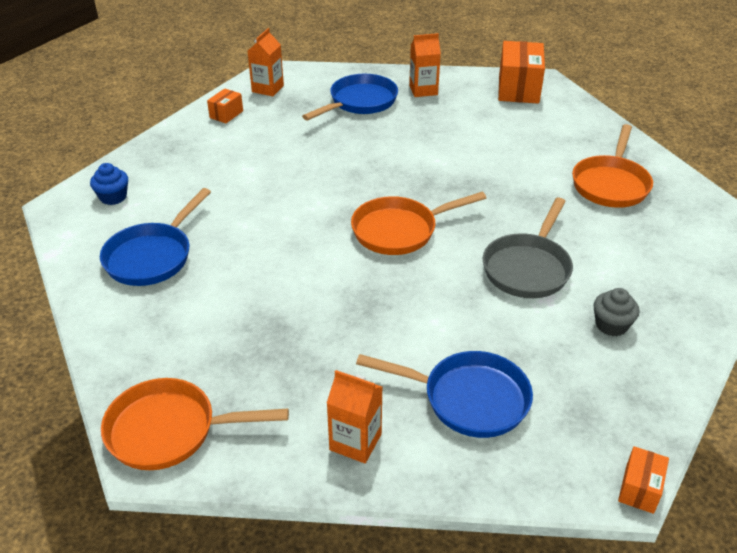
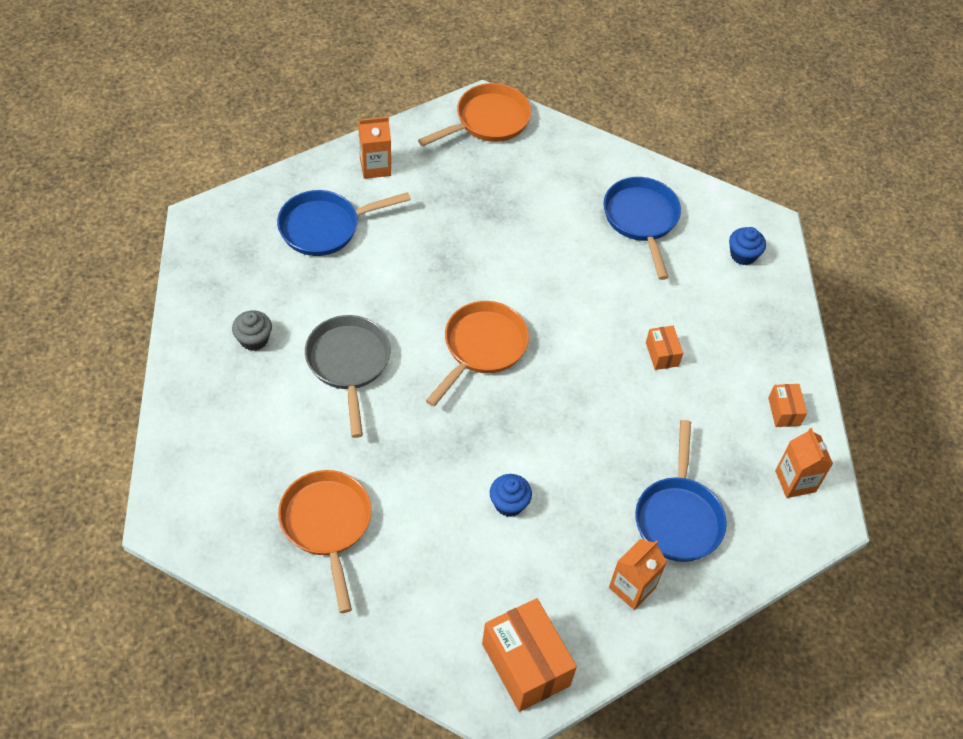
camera: 140 degrees right, 15 degrees up
(465, 146) = (509, 503): none -> blue cupcake
(639, 489) = (187, 222): orange box -> orange box (662, 354)

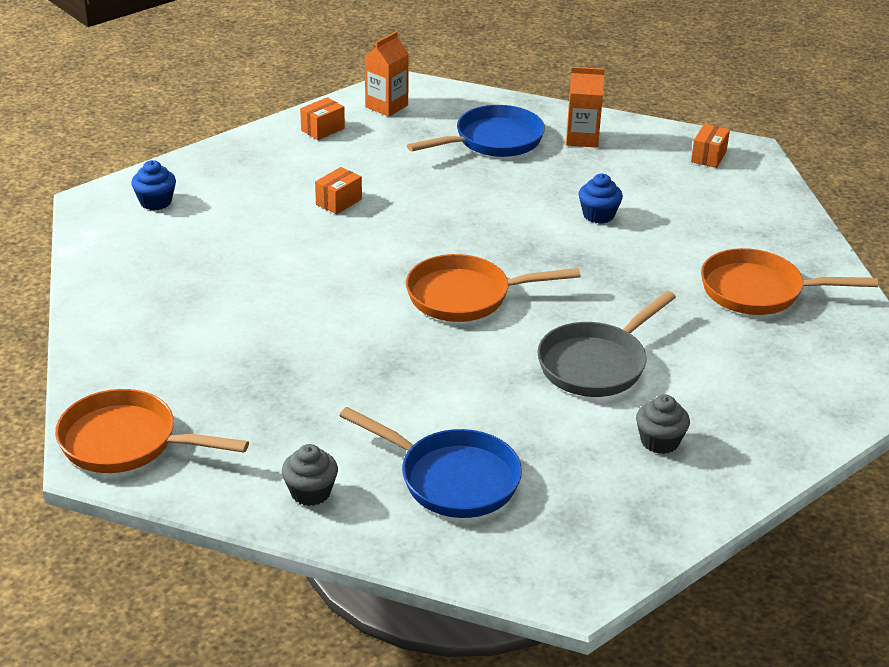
camera: 125 degrees left, 20 degrees down
(327, 525) = (758, 291): orange pan -> orange pan turned 60 degrees clockwise
(375, 167) = (310, 492): orange carton -> grey cupcake
(526, 664) = (708, 156): orange box -> orange box, size x0.50
(641, 220) = (174, 273): blue pan -> none

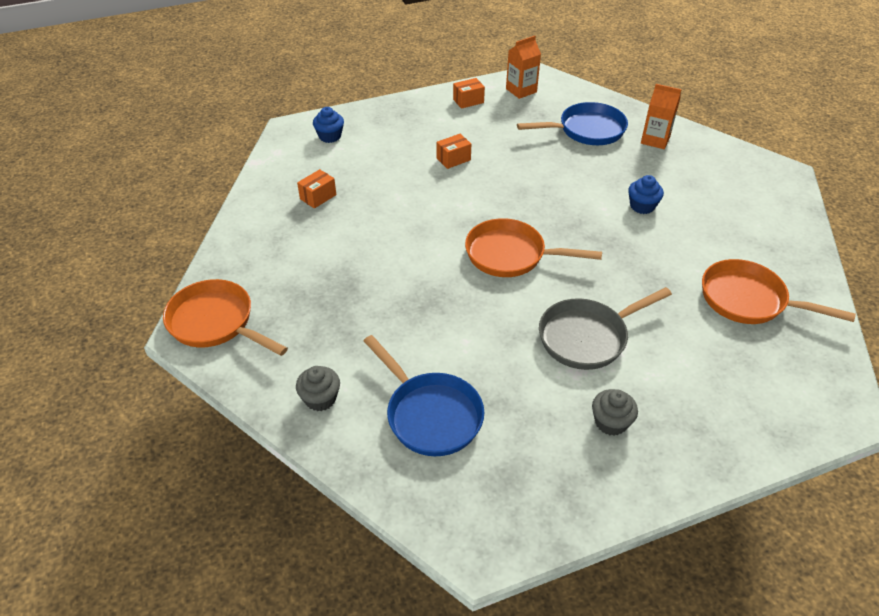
camera: 20 degrees right, 10 degrees up
(708, 156) = (750, 172): orange box -> orange box (318, 197)

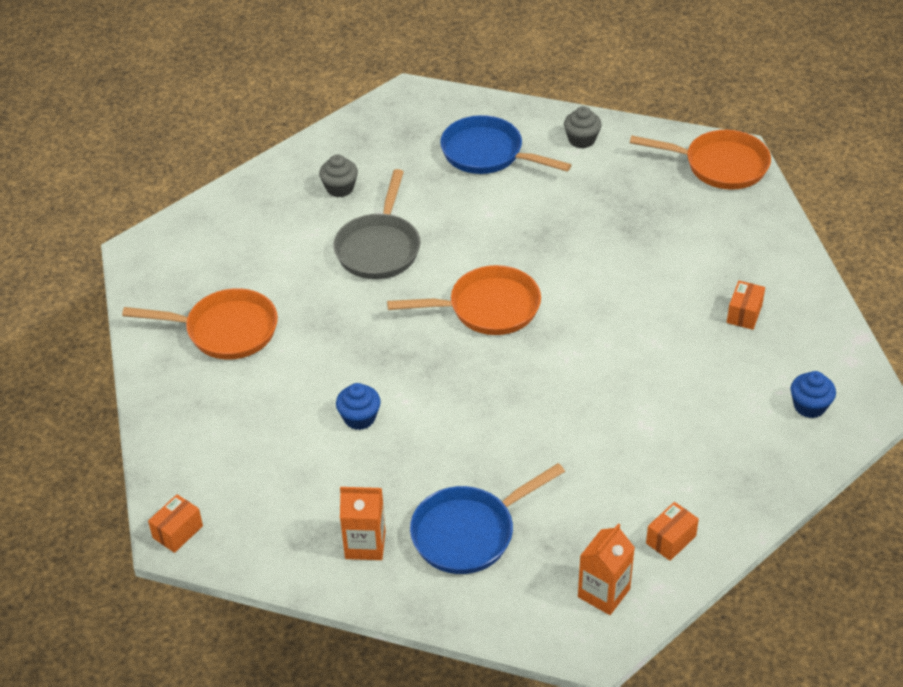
camera: 160 degrees right, 0 degrees up
(453, 159) = (625, 419): orange box -> orange box (178, 532)
(587, 337) = (379, 248): grey pan -> grey pan turned 150 degrees clockwise

